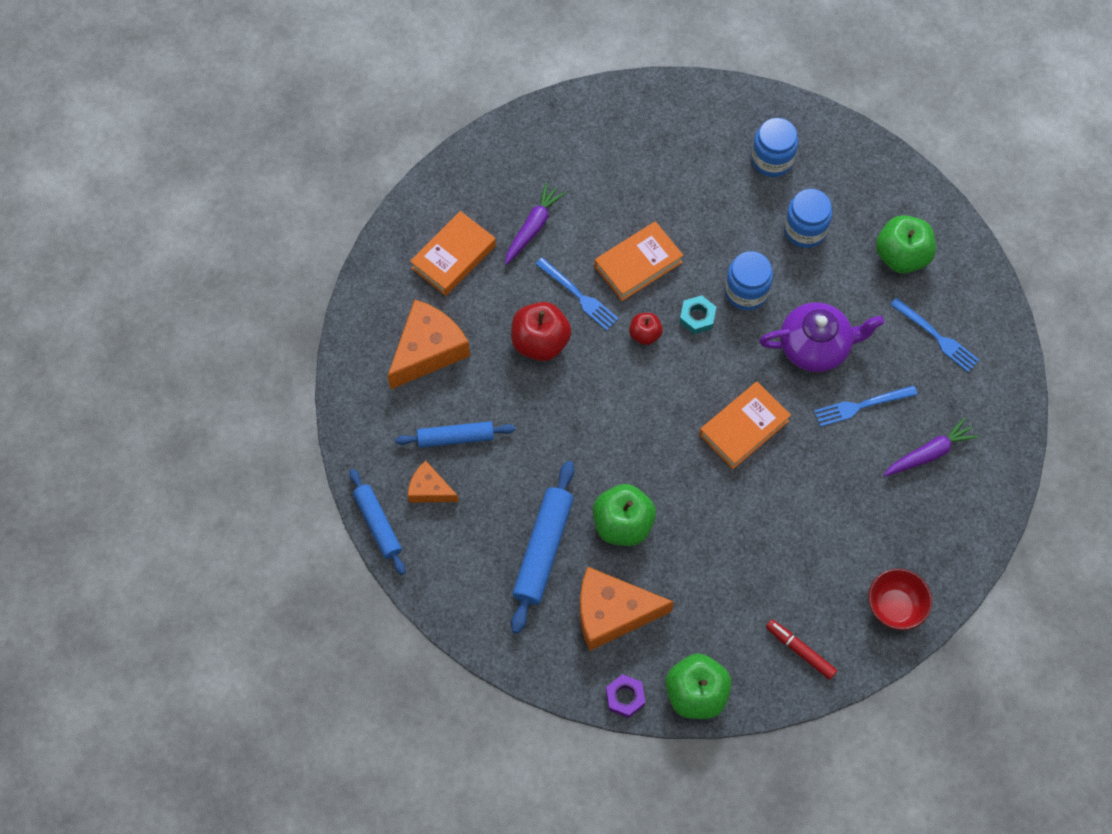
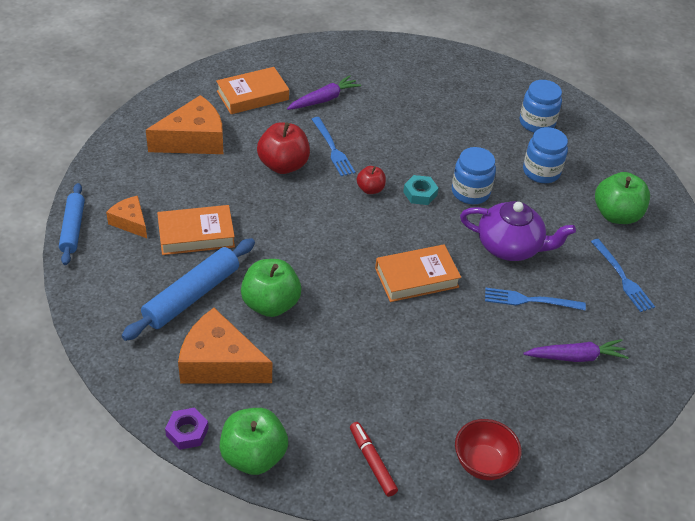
camera: 20 degrees right, 20 degrees down
(456, 438) = (175, 198): blue rolling pin -> none
(638, 264) = (392, 146): orange book -> orange book (196, 234)

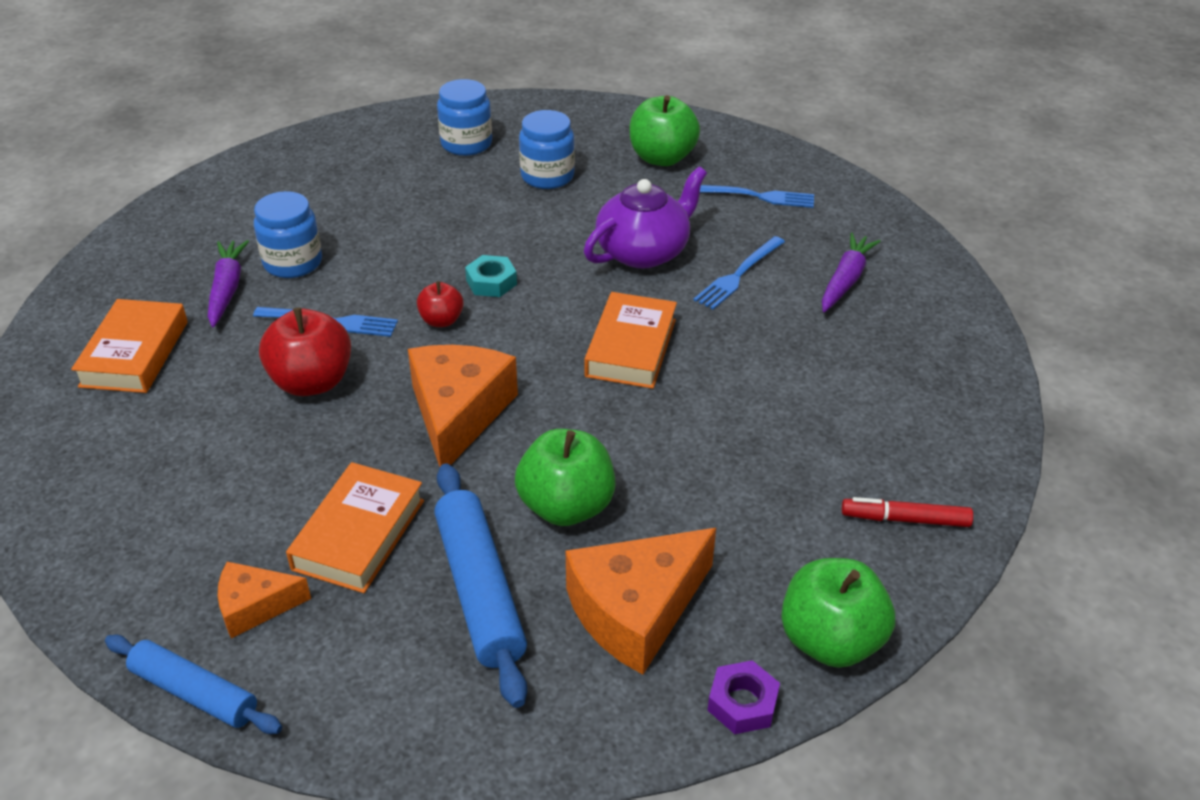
camera: 55 degrees left, 5 degrees down
(193, 140) = (154, 456): orange cheese -> orange cheese (458, 413)
(470, 192) = (528, 242): blue jar -> blue jar (293, 263)
(483, 463) = (958, 421): red bowl -> none

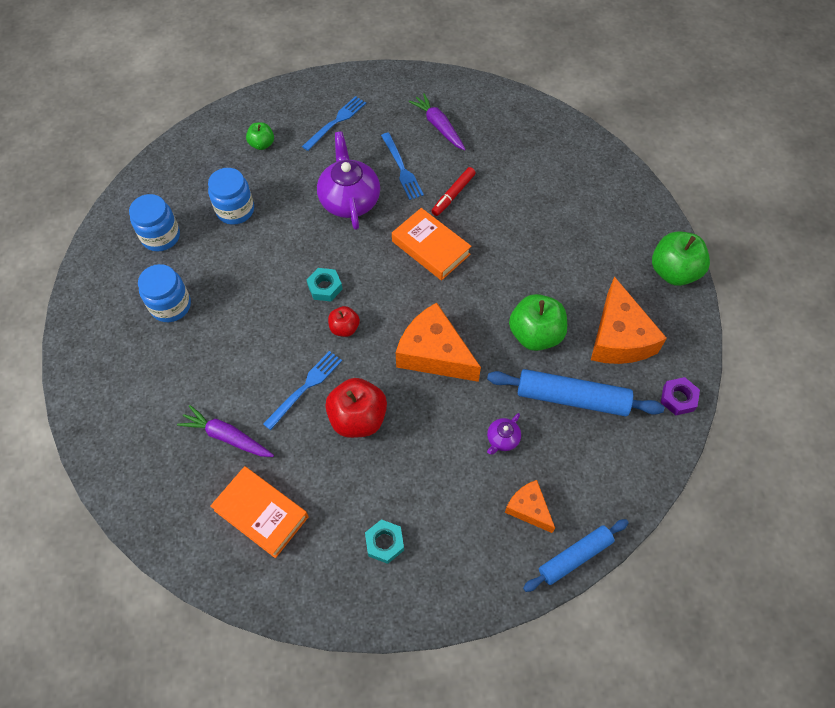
camera: 60 degrees left, 20 degrees up
(136, 474) = (384, 543): none -> turquoise nut
(255, 606) = (528, 508): orange cheese -> orange cheese turned 120 degrees clockwise
(293, 263) = (225, 388): blue jar -> blue jar (171, 306)
(359, 534) = (502, 439): orange book -> purple teapot
(662, 158) = (262, 144): green apple -> green apple, size x0.55
(742, 703) = (691, 323): purple nut -> purple nut (678, 398)
(905, 519) = (619, 203): red marker -> red marker (453, 195)

